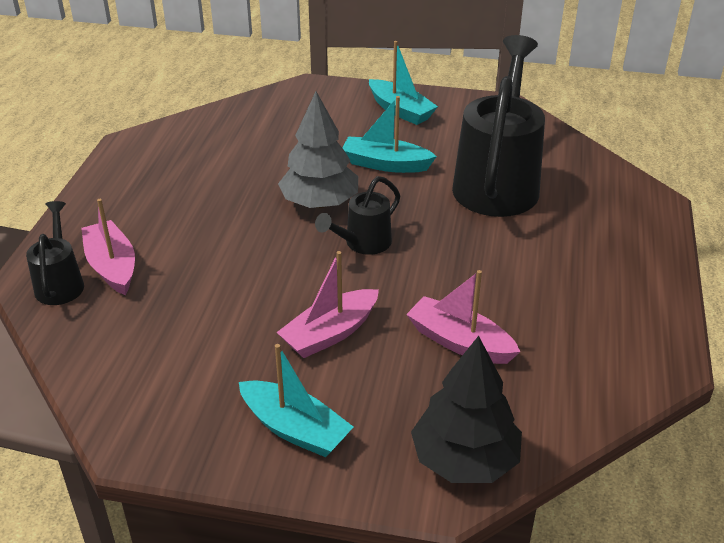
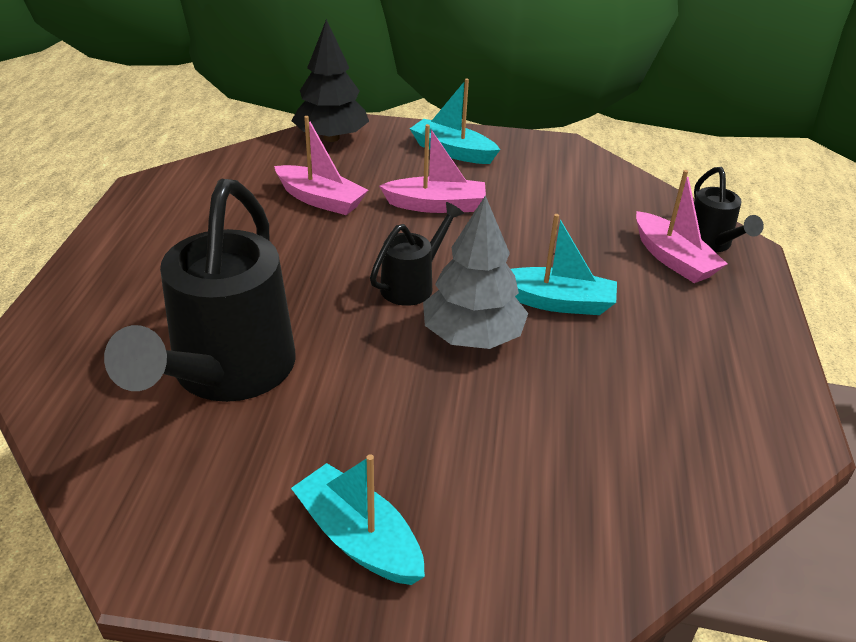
camera: 175 degrees right, 0 degrees up
(330, 333) = (436, 205): pink boat -> pink boat turned 45 degrees clockwise
(385, 164) = (387, 403): turquoise boat -> turquoise boat (556, 302)

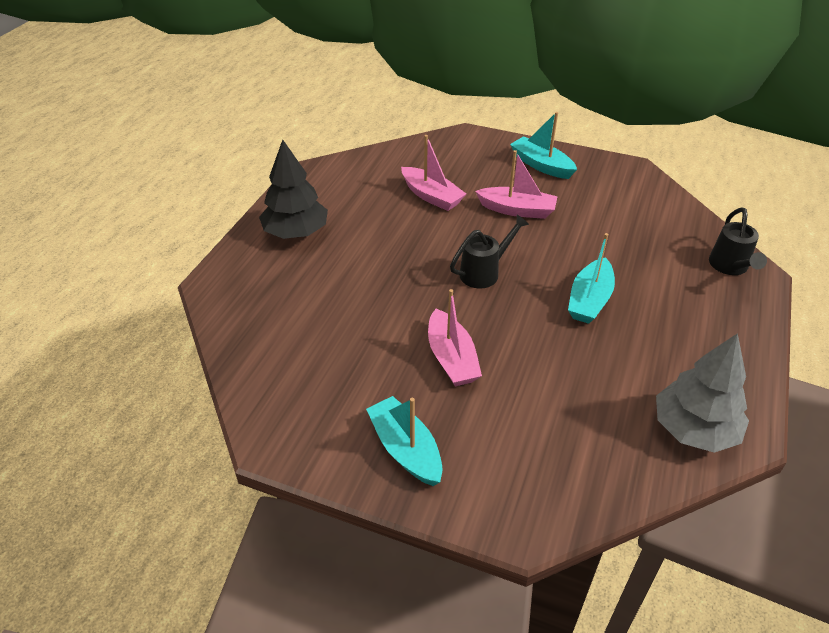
camera: 15 degrees right, 5 degrees up
(227, 373) = (341, 321): black watering can -> none
(331, 138) = (450, 145): black tree -> black tree (296, 232)
(472, 336) = (518, 318): grey tree -> grey tree (694, 429)
(556, 302) = (589, 300): turquoise boat -> turquoise boat turned 90 degrees clockwise
(673, 259) = (694, 276): pink boat -> pink boat (451, 358)

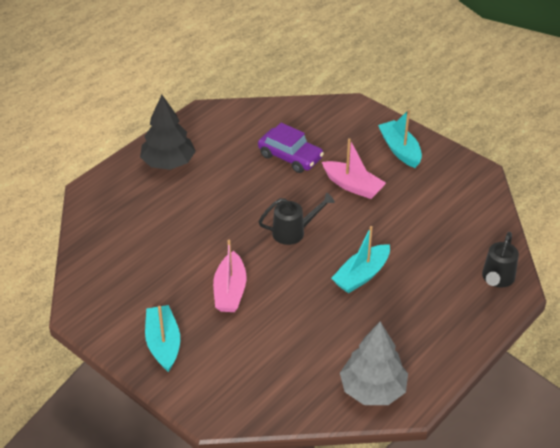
camera: 20 degrees right, 0 degrees up
(431, 196) = (290, 157): pink boat -> purple car

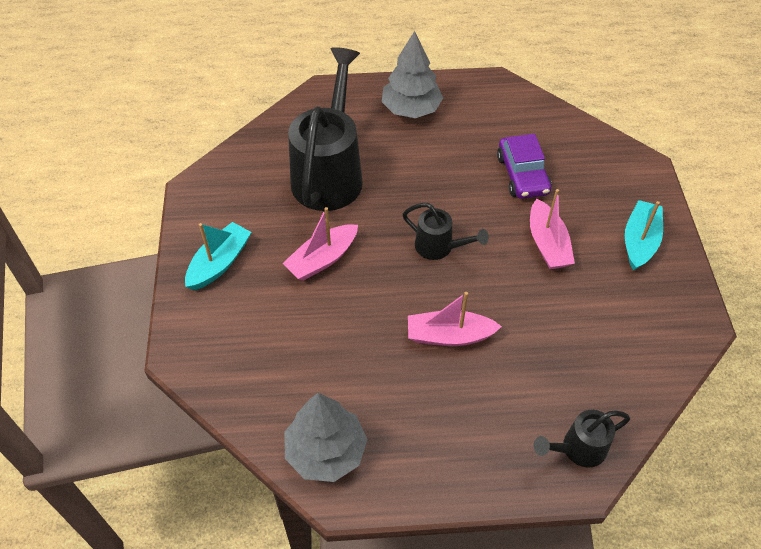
camera: 45 degrees right, 10 degrees up
(165, 238) = (329, 174): none -> black watering can
(168, 163) = (411, 109): black tree -> grey tree
(361, 275) = (449, 336): turquoise boat -> pink boat

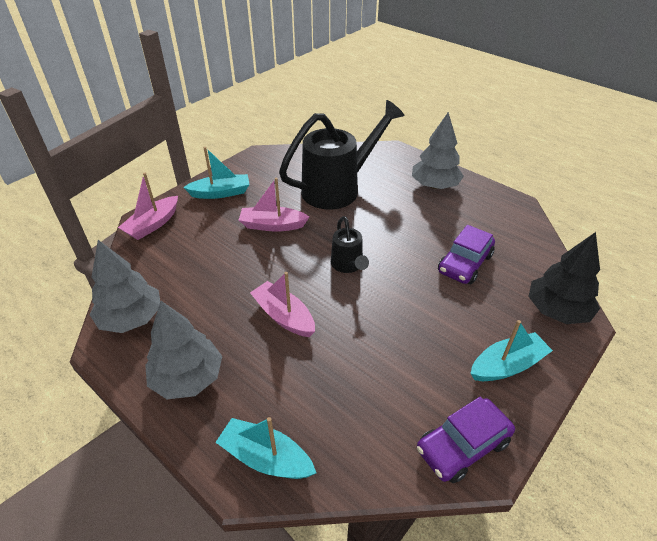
camera: 45 degrees right, 10 degrees down
(447, 451) = (187, 378): none -> grey tree
(547, 244) = (426, 314): pink boat -> pink boat (153, 224)
(578, 449) = (266, 458): black watering can -> turquoise boat
(623, 169) = (557, 310): none -> black tree
(676, 324) = (463, 446): none -> purple car

